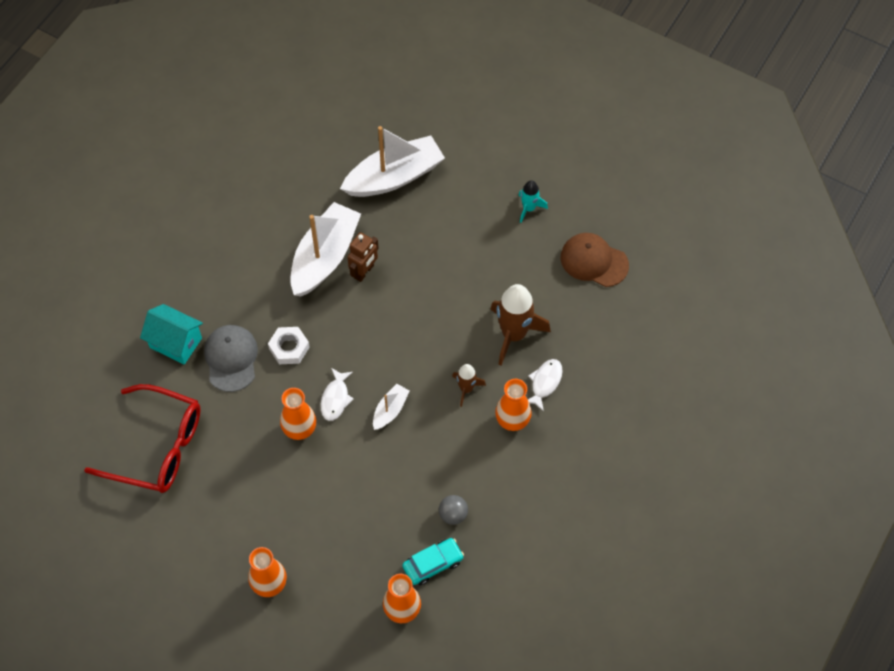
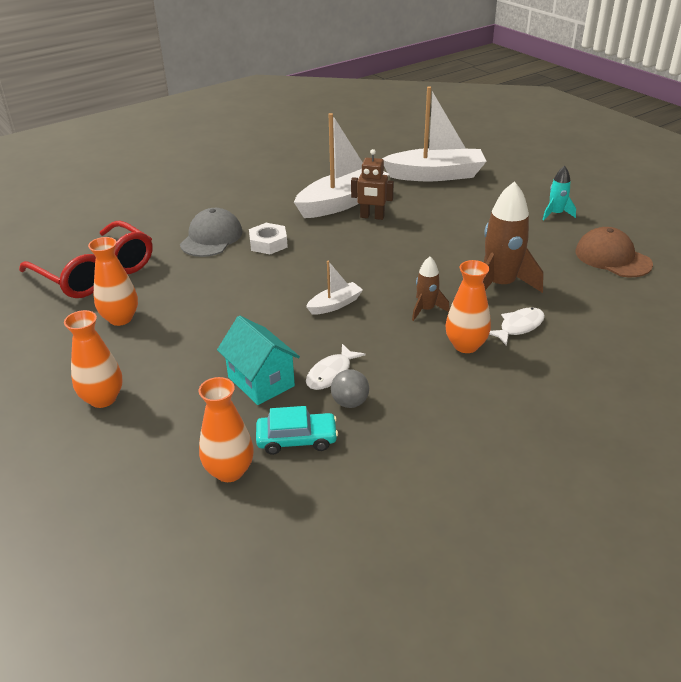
camera: 25 degrees right, 25 degrees down
(175, 343) = (173, 219): turquoise house -> turquoise house (261, 381)
(299, 429) = (235, 294): orange vase -> orange vase (120, 318)
(335, 399) = (286, 284): white fish -> white fish (331, 374)
(364, 272) = (372, 217): brown robot -> brown robot turned 45 degrees clockwise

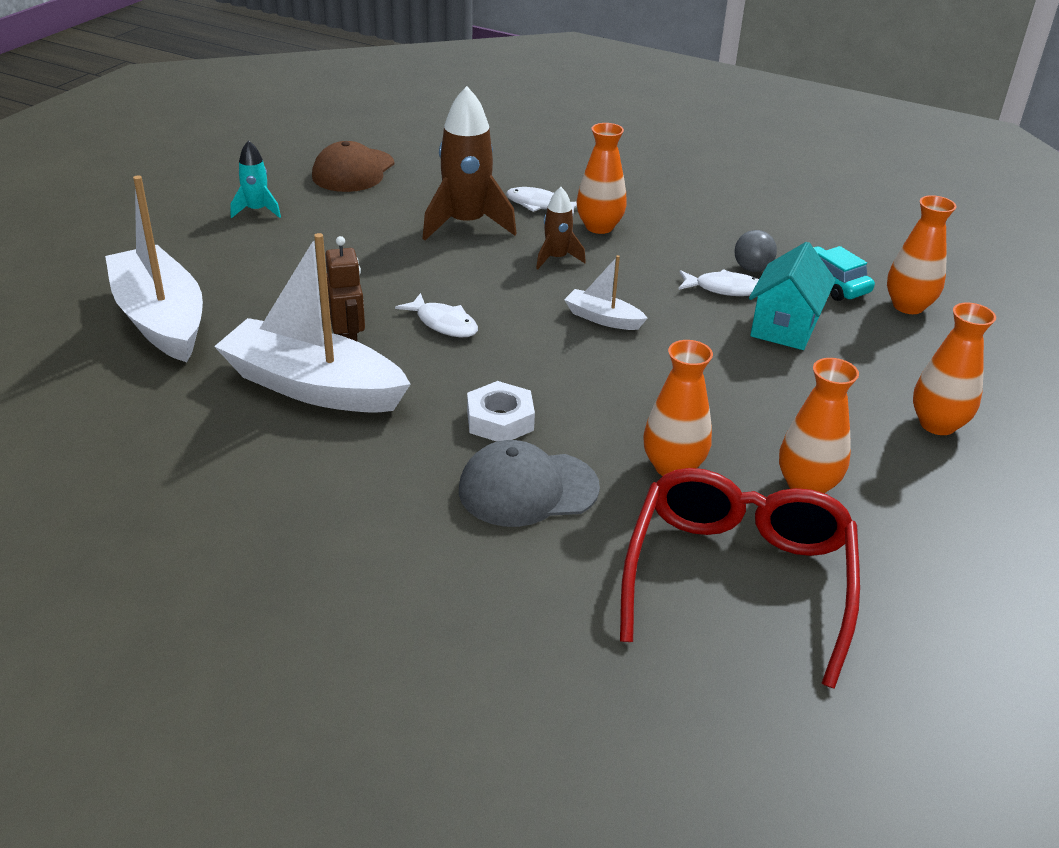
camera: 120 degrees left, 0 degrees up
(181, 281) = (673, 467): none -> orange vase
(373, 248) = (443, 323): none -> white fish

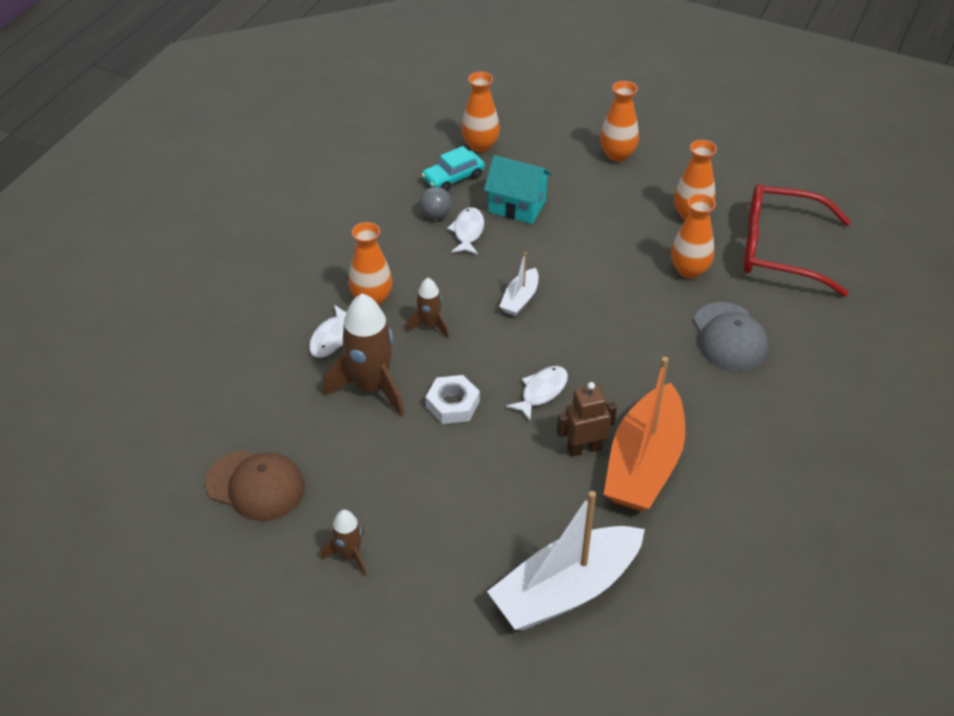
camera: 90 degrees left, 10 degrees up
(257, 210) = (349, 555): turquoise rocket -> brown rocket
(313, 387) = (644, 463): white boat -> orange boat
(500, 420) = (660, 353): white nut -> white nut (452, 404)

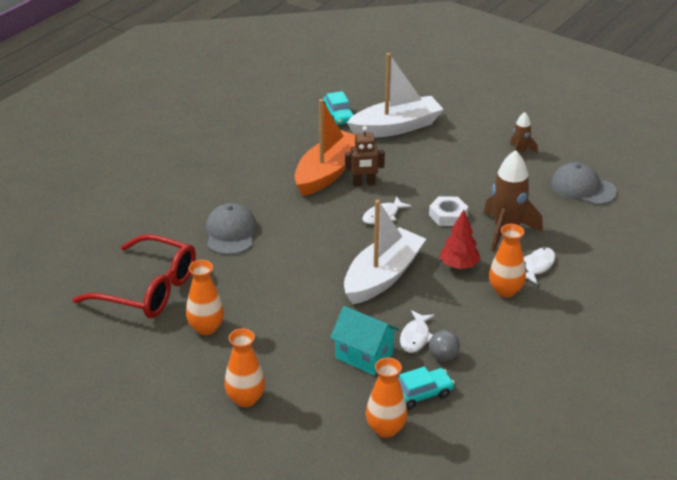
camera: 170 degrees left, 10 degrees down
(255, 485) = (583, 188): brown cap -> grey cap
(430, 325) = (459, 266): brown rocket -> red tree
(520, 299) = (382, 276): white boat -> white boat, size x2.14
(674, 608) = (338, 115): none -> turquoise car
(689, 270) = (234, 282): orange vase -> none

